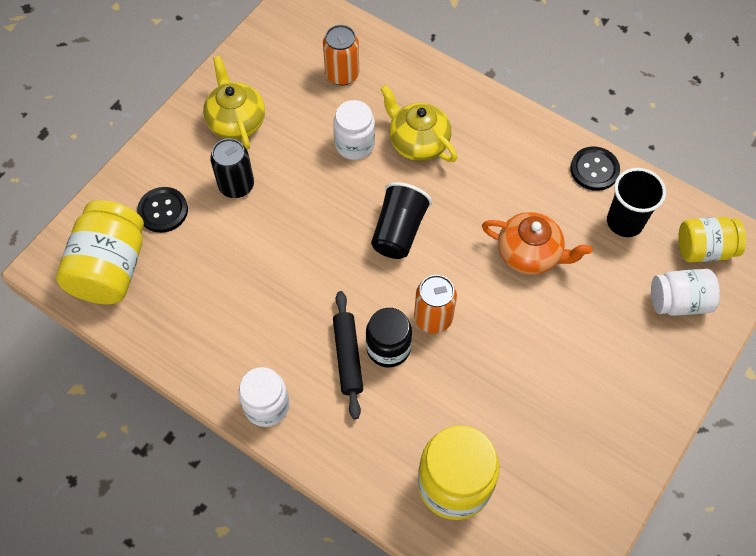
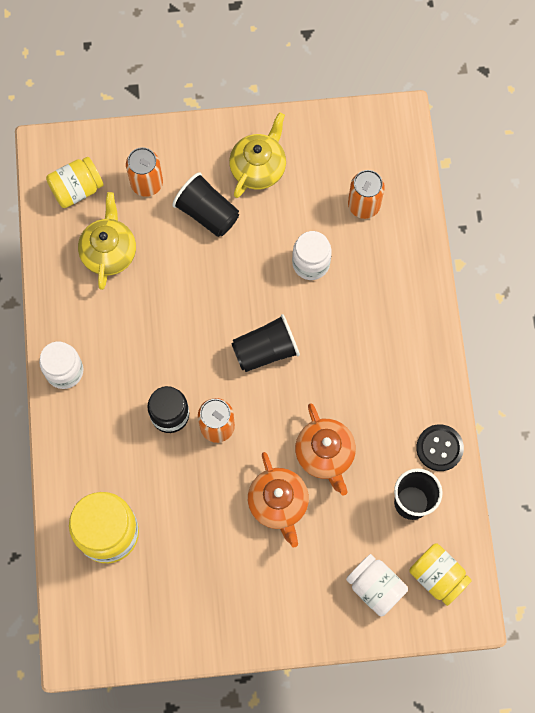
camera: 50 degrees right, 10 degrees up
(110, 268) = (77, 189): yellow jar -> yellow jar, size x0.64
(163, 211) = (147, 183): black button -> orange can
(236, 185) = (207, 213): black can -> black cup
(348, 357) = (141, 394): black rolling pin -> none
(418, 142) = (352, 305): yellow teapot -> yellow teapot (109, 252)
(544, 321) = (278, 503): none -> orange teapot

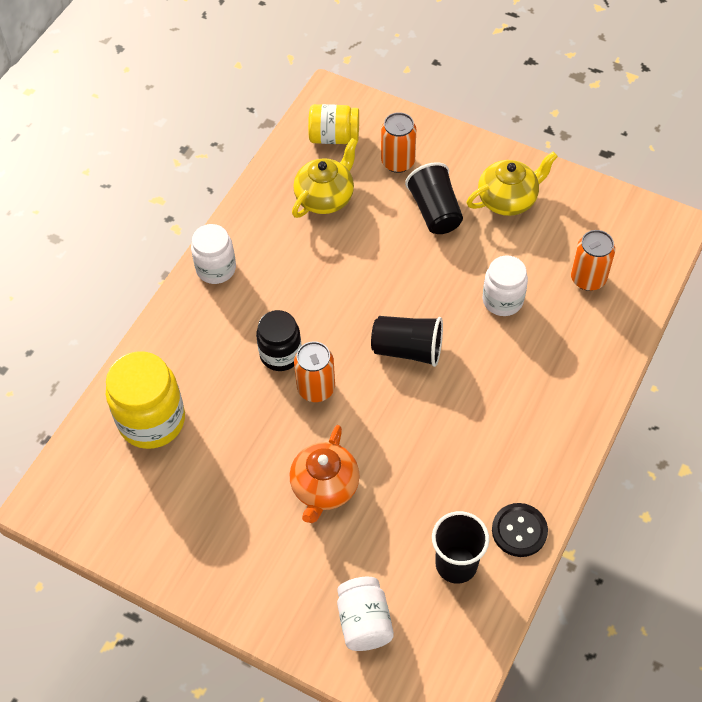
camera: 35 degrees right, 15 degrees down
(325, 454) = (400, 470): orange teapot -> none
(437, 576) = (435, 651): yellow jar -> none

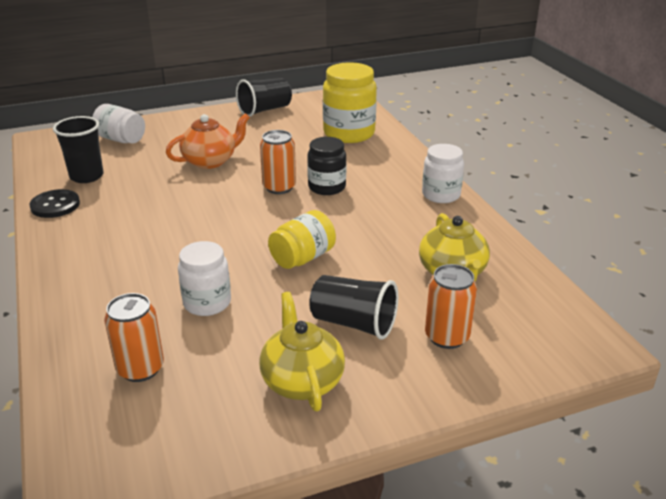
camera: 130 degrees right, 25 degrees down
(324, 487) = (210, 161): orange teapot -> orange teapot turned 90 degrees clockwise
(334, 137) = (529, 316): yellow jar -> yellow jar (303, 258)
(407, 349) = (245, 234): black cup -> black cup (265, 110)
(508, 199) = (302, 381): yellow teapot -> yellow teapot turned 150 degrees clockwise

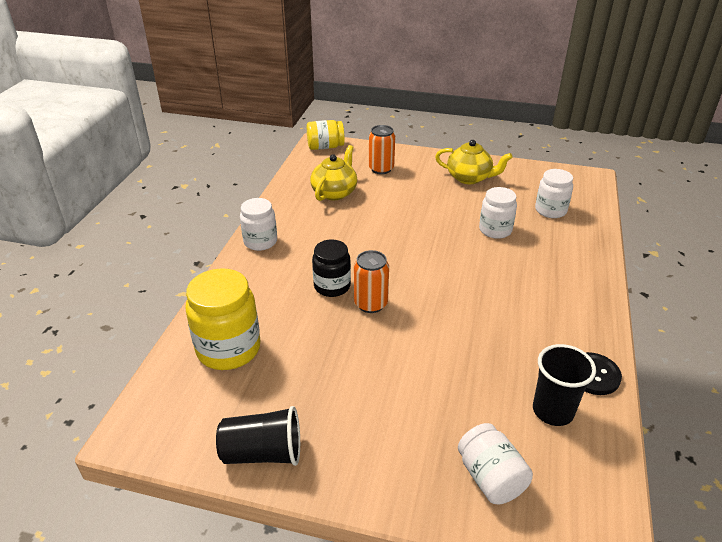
camera: 145 degrees left, 5 degrees up
(140, 368) = (550, 210): orange can -> white jar
(210, 161) = (406, 373): orange teapot -> none
(302, 381) = (469, 178): yellow teapot -> yellow teapot turned 90 degrees counterclockwise
(303, 258) = (412, 235): yellow jar -> yellow jar (325, 147)
(353, 323) = (420, 190): black cup -> none

